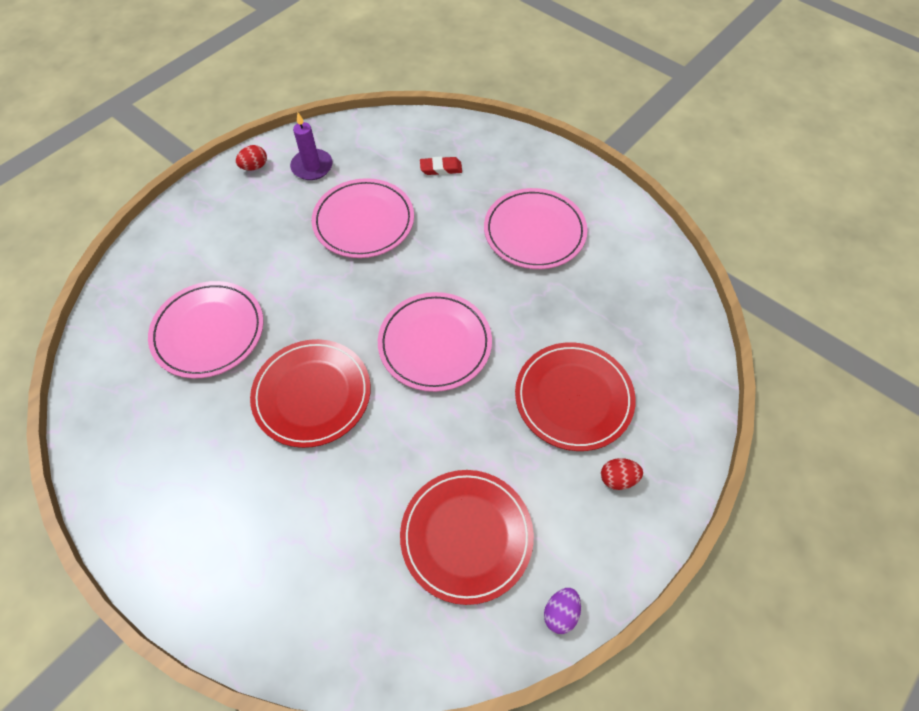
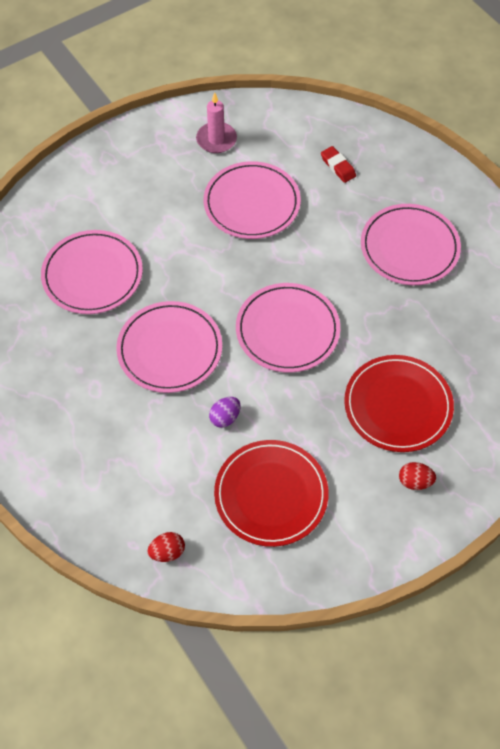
camera: 15 degrees right, 0 degrees up
(254, 167) = (163, 129): red egg -> red egg (167, 552)
(312, 166) = (216, 139): purple candle -> pink candle
(312, 394) = (169, 349): red plate -> pink plate
(441, 169) = (338, 167): red eraser -> red eraser turned 45 degrees clockwise
(560, 613) = (331, 572): purple egg -> purple egg (225, 417)

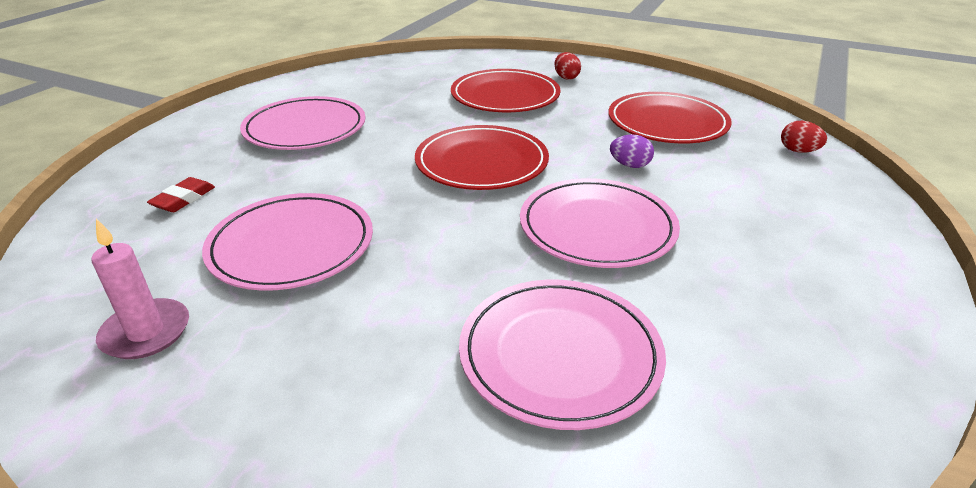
camera: 120 degrees left, 25 degrees down
(287, 330) = (481, 163): pink plate -> red plate

